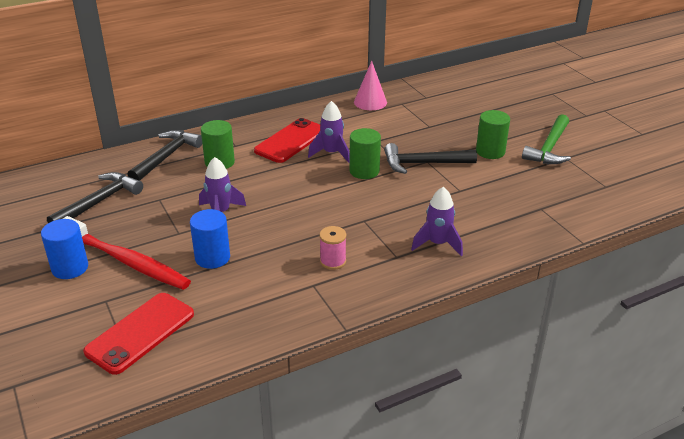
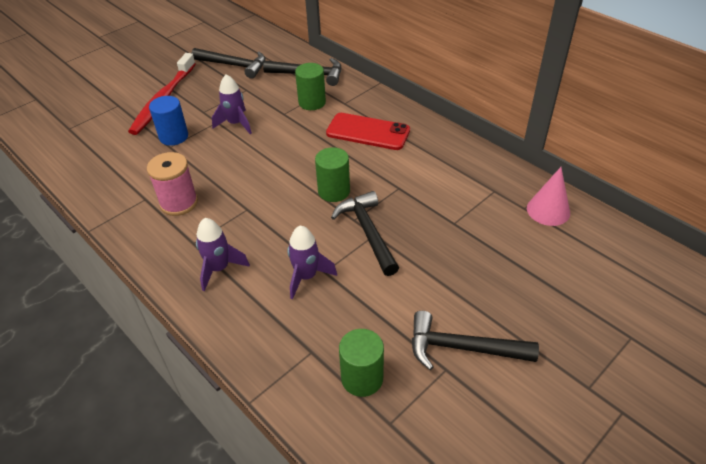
camera: 75 degrees right, 10 degrees up
(70, 268) = (152, 80): blue cylinder -> none
(140, 333) = (84, 130): red phone -> none
(331, 153) = (357, 162): purple rocket -> purple rocket (306, 276)
(333, 261) = (179, 203): pink spool -> pink spool, size x1.57
(370, 102) = (480, 166): pink cone -> pink cone (548, 210)
(490, 151) = (422, 286): green cylinder -> green cylinder (362, 378)
(549, 148) = (462, 348): green hammer -> black hammer

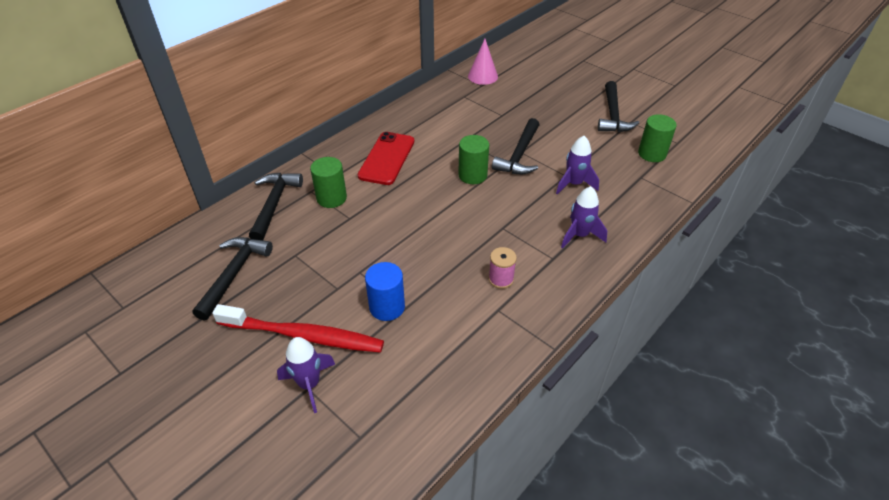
camera: 95 degrees left, 0 degrees up
(179, 203) = (501, 279): pink spool -> pink spool, size x0.64
(236, 124) = (365, 254): purple rocket -> purple rocket (309, 384)
(368, 232) = (519, 155): black hammer -> black hammer turned 45 degrees counterclockwise

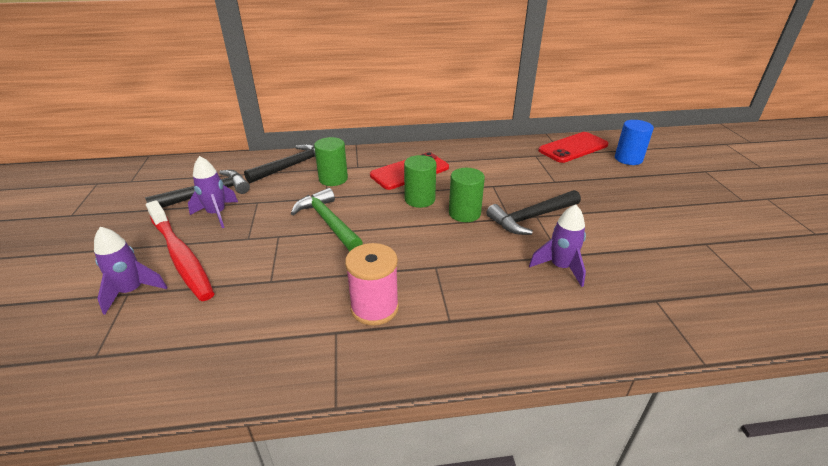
camera: 40 degrees right, 10 degrees down
(383, 238) = (328, 222): none -> green hammer
(387, 307) = (258, 272): blue cylinder -> blue cylinder (628, 159)
(483, 76) = (573, 148): pink cone -> red phone
(501, 279) = (374, 308): pink spool -> pink spool, size x1.57
(579, 235) = (506, 316): purple rocket -> purple rocket (217, 214)
(613, 115) = (687, 228): black hammer -> none
(652, 154) = (700, 285): green cylinder -> green cylinder (419, 199)

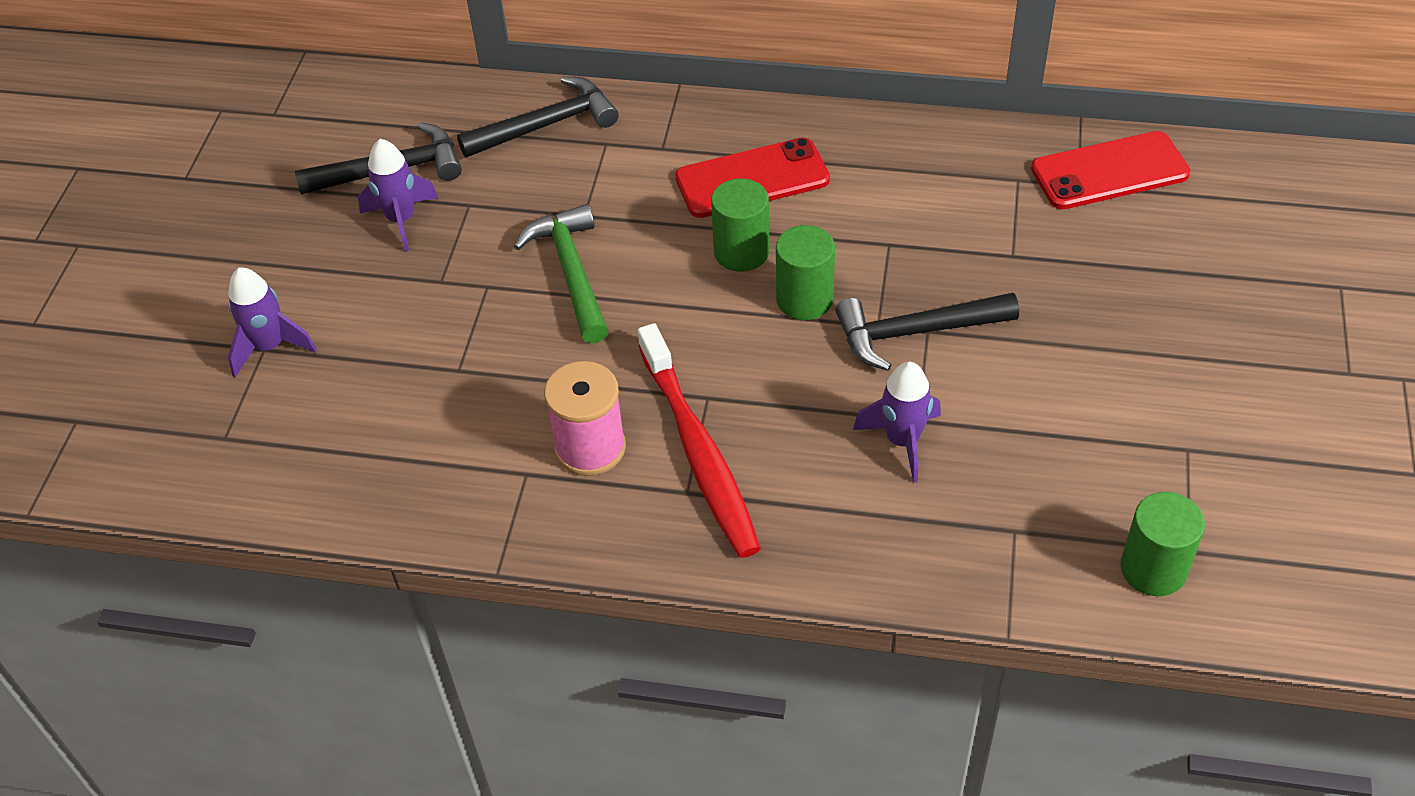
camera: 20 degrees right, 15 degrees up
(181, 256) = (339, 296): red toothbrush -> red toothbrush (698, 451)
(333, 179) = (609, 173): green cylinder -> green cylinder (1153, 569)
(628, 159) = (1203, 224): blue cylinder -> none

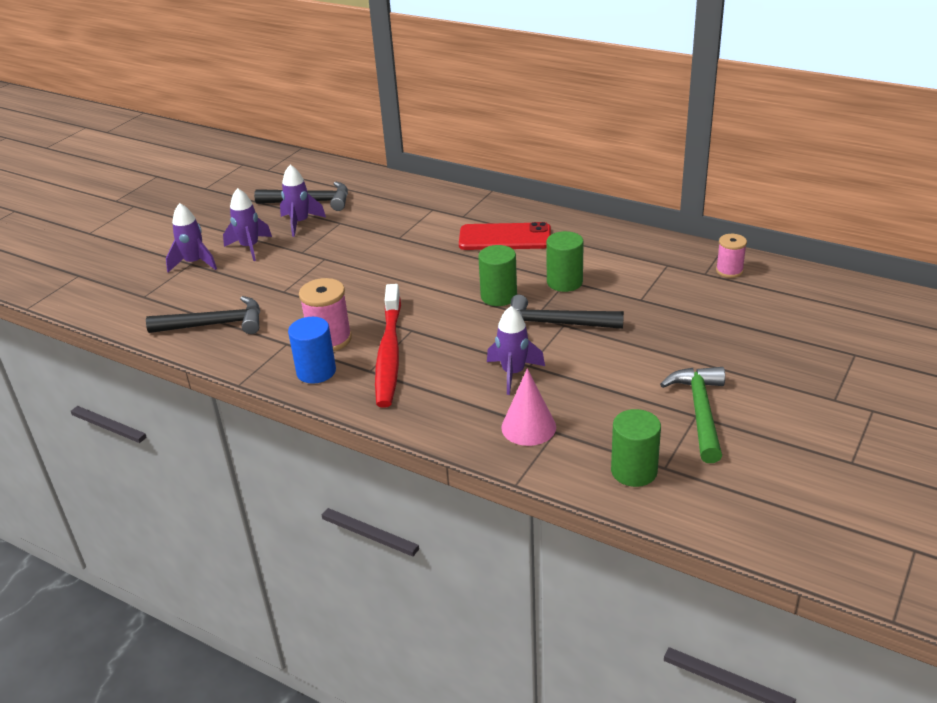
camera: 20 degrees right, 15 degrees down
(347, 292) = (250, 247): none -> purple rocket
(546, 125) = (405, 196): black hammer -> black hammer (215, 324)
(571, 273) = (374, 261): green hammer -> green hammer (700, 412)
(605, 516) = (316, 371): none -> blue cylinder
(741, 252) = (476, 269): green cylinder -> green cylinder (564, 282)
(974, 533) = (528, 427): none -> pink cone
(1109, 172) = (729, 271): red phone -> pink spool

